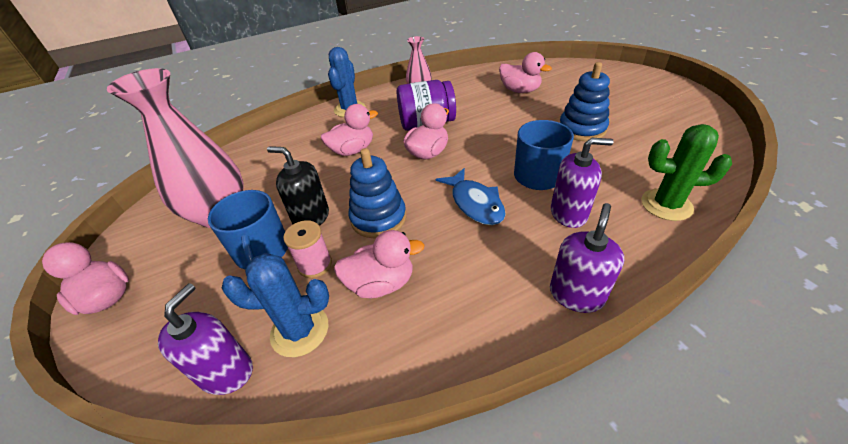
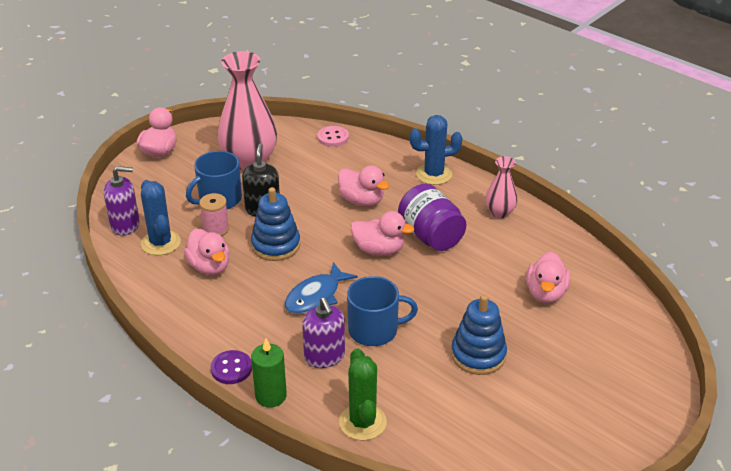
camera: 65 degrees right, 5 degrees down
(245, 151) = (333, 137): none -> pink button
(576, 294) = (231, 368): purple soap dispenser -> purple button
(627, 266) = (271, 396): none -> green candle

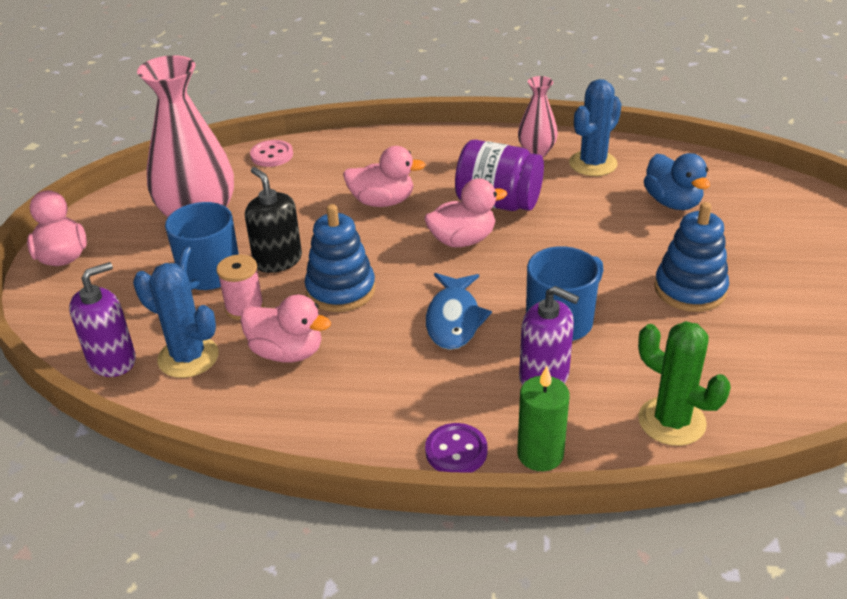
camera: 35 degrees left, 0 degrees up
(434, 174) = (427, 145): blue cactus -> blue cactus (593, 164)
(546, 293) = (672, 202): pink duck -> blue duck

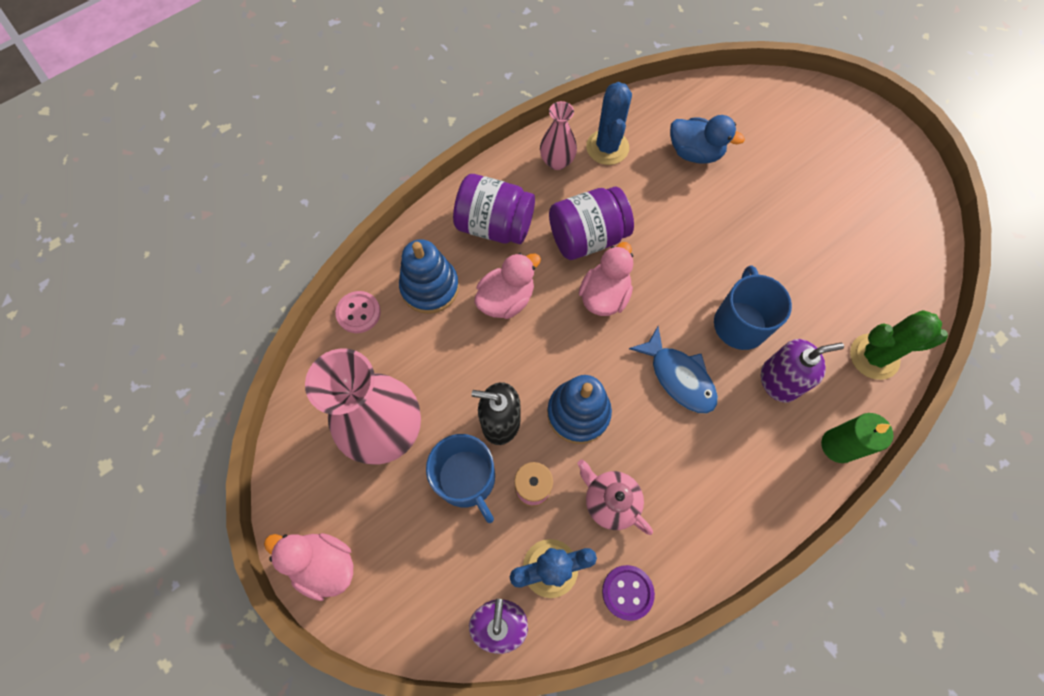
camera: 45 degrees left, 30 degrees up
(287, 352) = (609, 501): pink duck -> pink teapot
(434, 161) = (495, 225): none -> purple jar
(456, 451) = (795, 486): purple button -> purple button (627, 592)
(690, 289) = (781, 232): blue stacking toy -> blue stacking toy (430, 287)

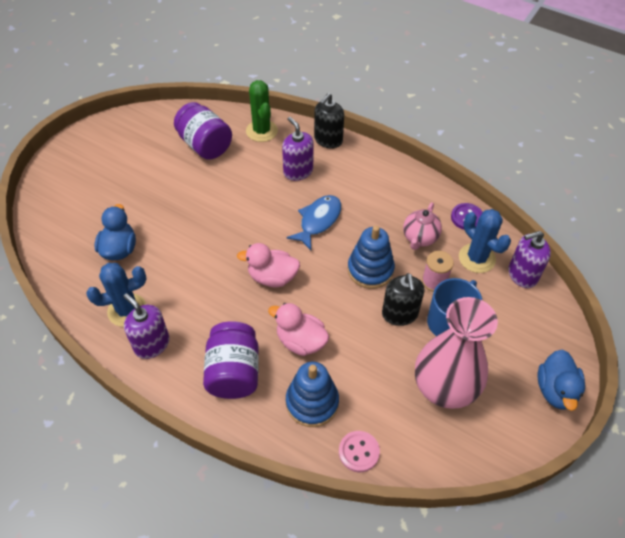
camera: 110 degrees left, 15 degrees down
(324, 564) = (555, 390): pink duck -> blue duck
(557, 161) = (152, 344): pink vase -> purple soap dispenser
(587, 237) = (224, 301): purple jar -> purple jar (205, 145)
(740, 323) = (264, 197): blue mug -> none
(838, 446) = (328, 140): green candle -> black soap dispenser

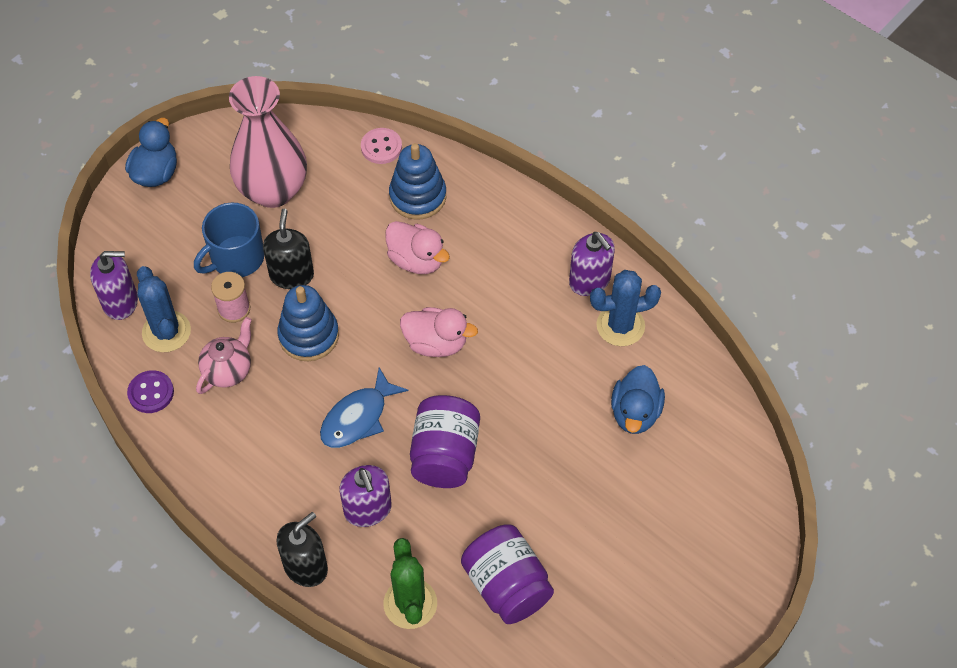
camera: 170 degrees left, 5 degrees up
(234, 372) = (498, 238): purple jar -> purple jar (445, 455)

